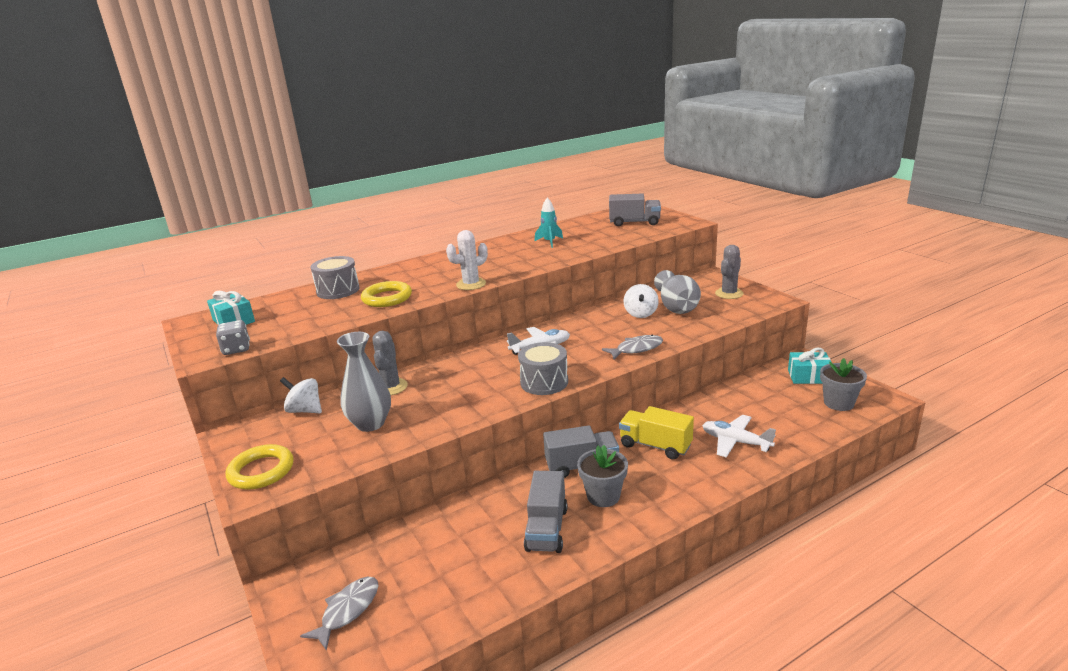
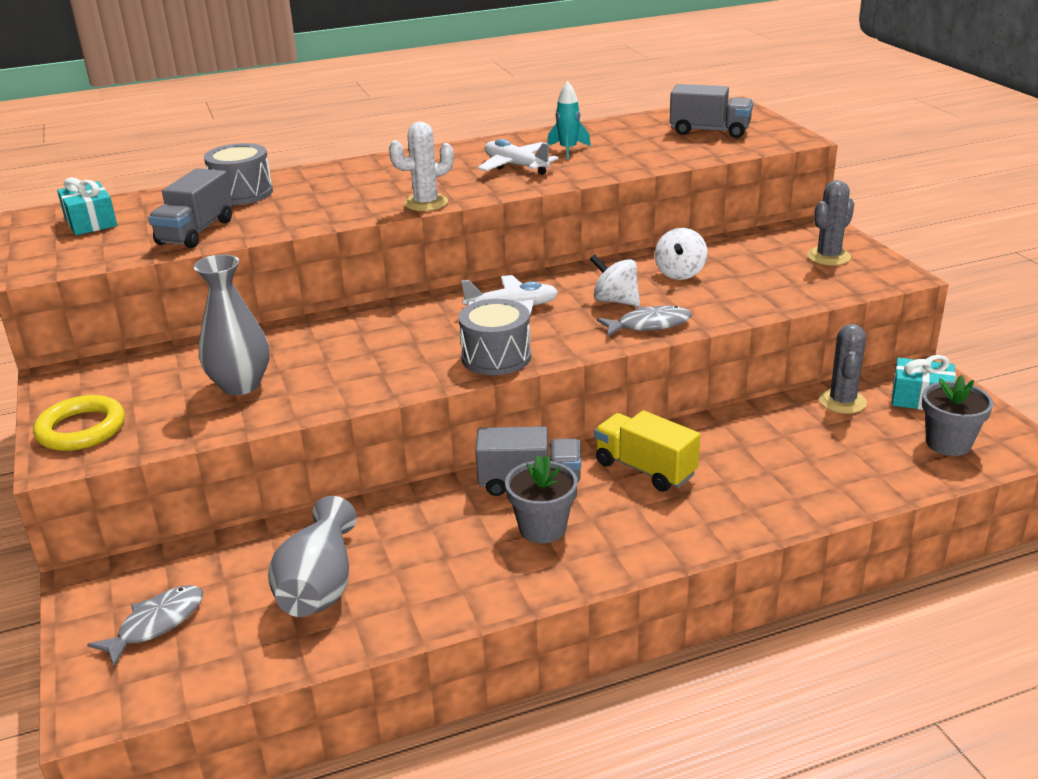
camera: 10 degrees right, 5 degrees up
(236, 349) = (79, 262): grey dice -> none
(305, 410) = (163, 356): white spinning top -> white spinning top (615, 301)
(387, 298) = (302, 211): yellow ring -> none
(391, 387) = (286, 339): grey cactus -> grey cactus (842, 402)
(546, 529) = (448, 560): grey truck -> grey truck (196, 232)
(676, 307) = (738, 268): grey vase -> grey vase (319, 585)
(735, 442) = (764, 479): white plane -> white plane (516, 166)

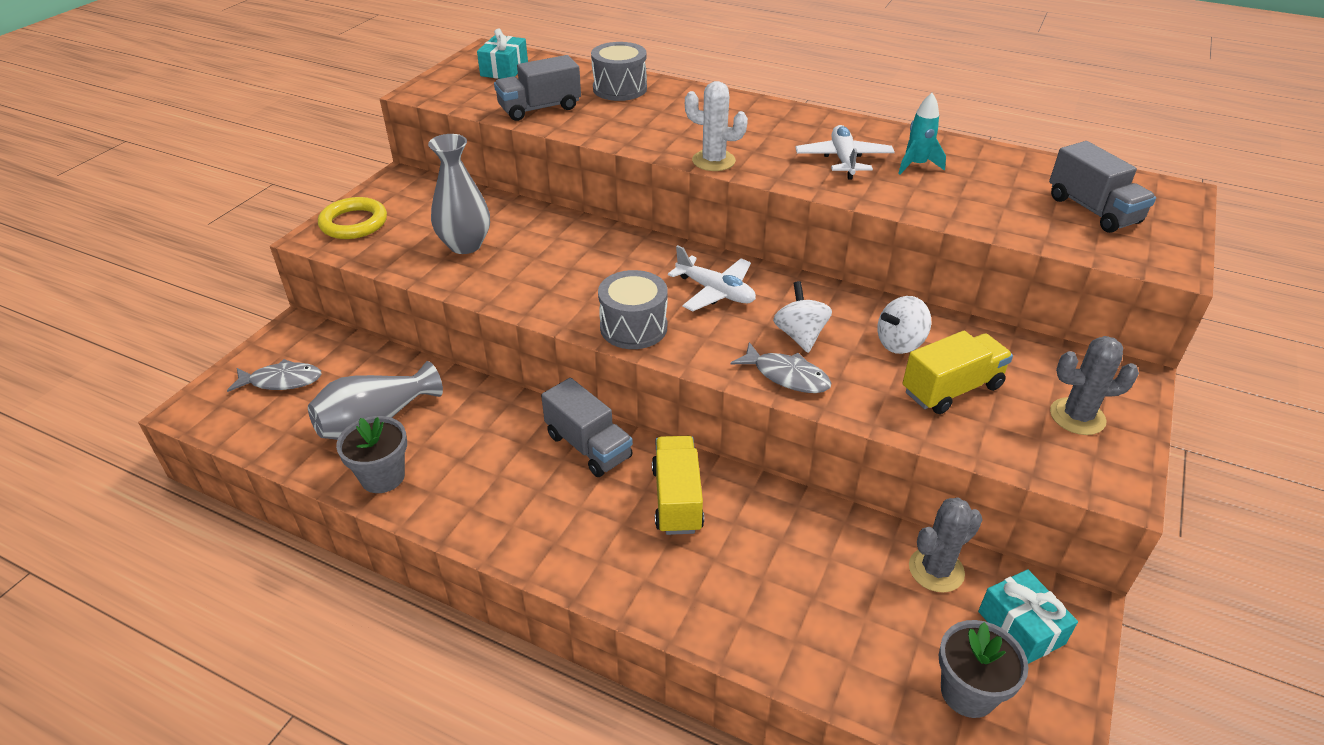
camera: 45 degrees right, 10 degrees up
(542, 528) = (541, 488): grey flower pot -> grey flower pot (382, 476)
(749, 279) = (951, 389): none -> yellow truck

